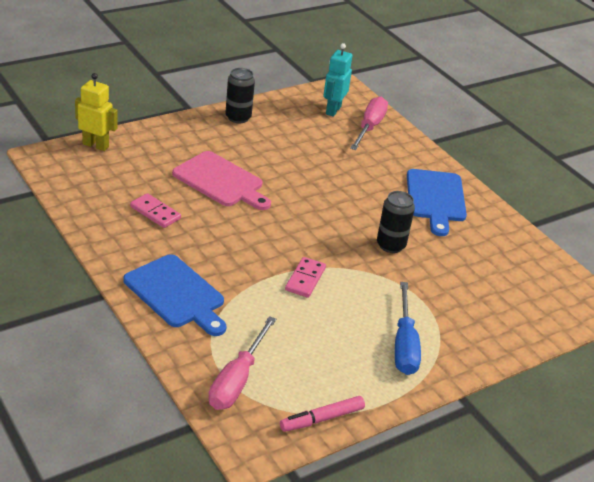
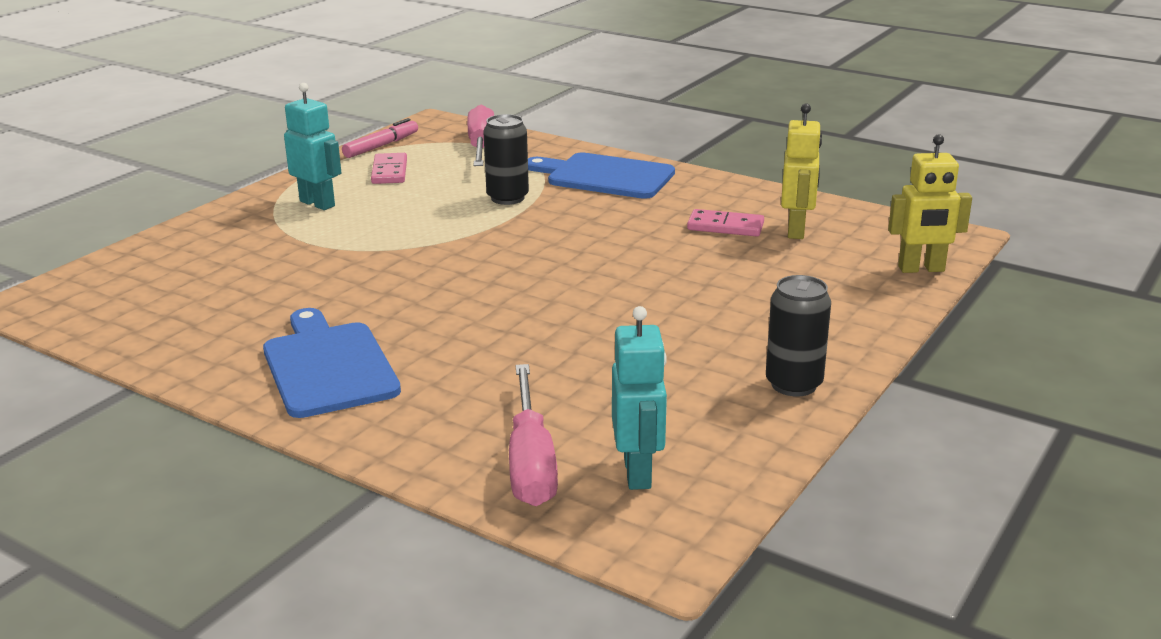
camera: 160 degrees right, 10 degrees down
(119, 193) = (796, 231): none -> yellow robot
(221, 181) = (692, 282): pink cutting board -> none
(305, 279) = (473, 221): pink domino -> pink domino (389, 172)
(390, 245) = (378, 282): black can -> black can (507, 198)
(404, 345) = (317, 203): blue screwdriver -> turquoise robot

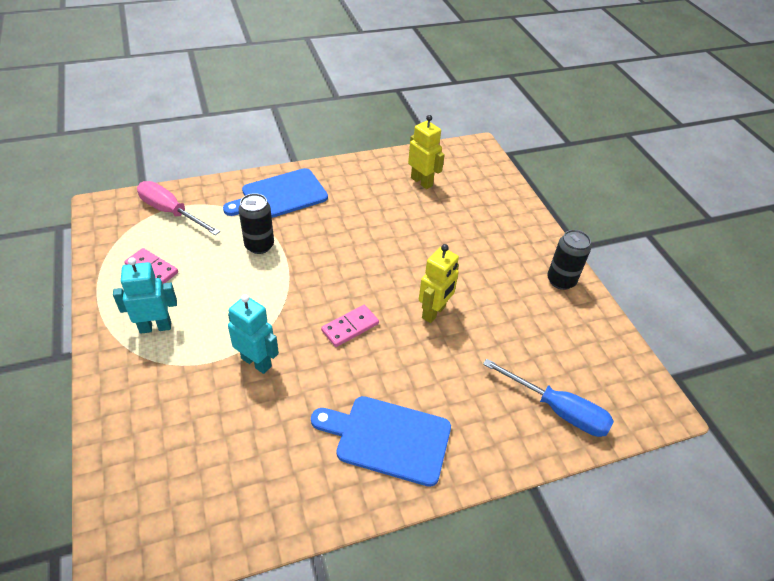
camera: 55 degrees left, 20 degrees up
(381, 146) = (104, 249): pink marker -> none
(531, 462) = (558, 410): pink screwdriver -> blue screwdriver
(638, 473) = (595, 378): turquoise robot -> turquoise robot (256, 362)
(725, 226) = (391, 198): pink domino -> pink domino (350, 327)
(921, 269) = (497, 176): yellow robot -> yellow robot (434, 312)

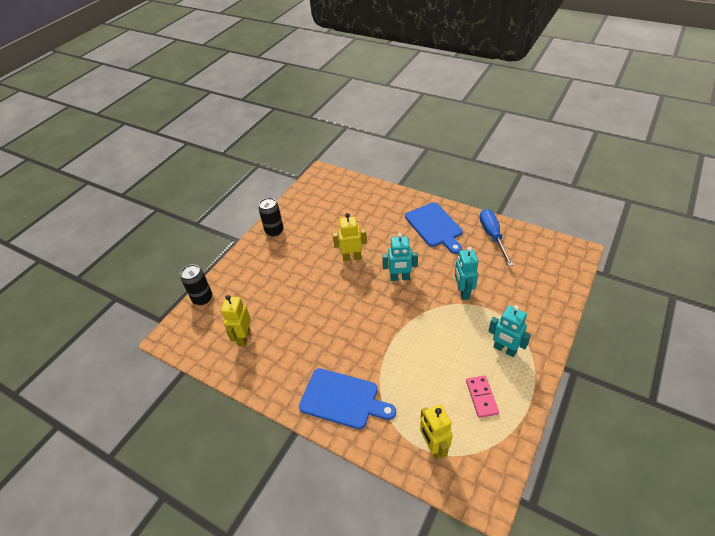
camera: 125 degrees left, 0 degrees up
(171, 212) = (433, 446): pink screwdriver -> yellow robot
(259, 245) = (398, 364): black can -> black can (202, 298)
(350, 327) = (400, 278): pink domino -> turquoise robot
(558, 410) = (357, 194): blue screwdriver -> blue screwdriver (492, 236)

